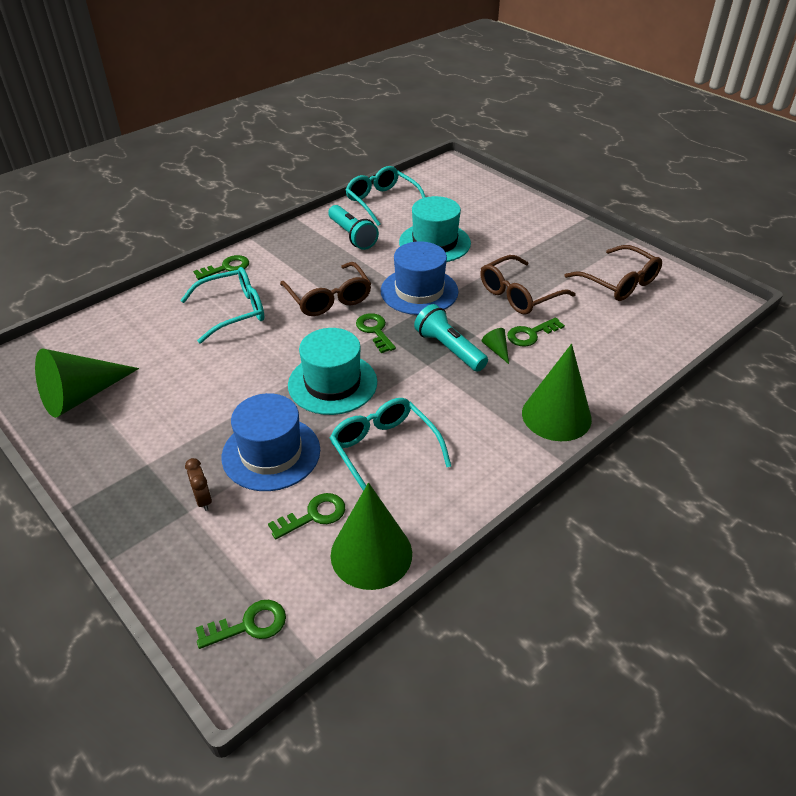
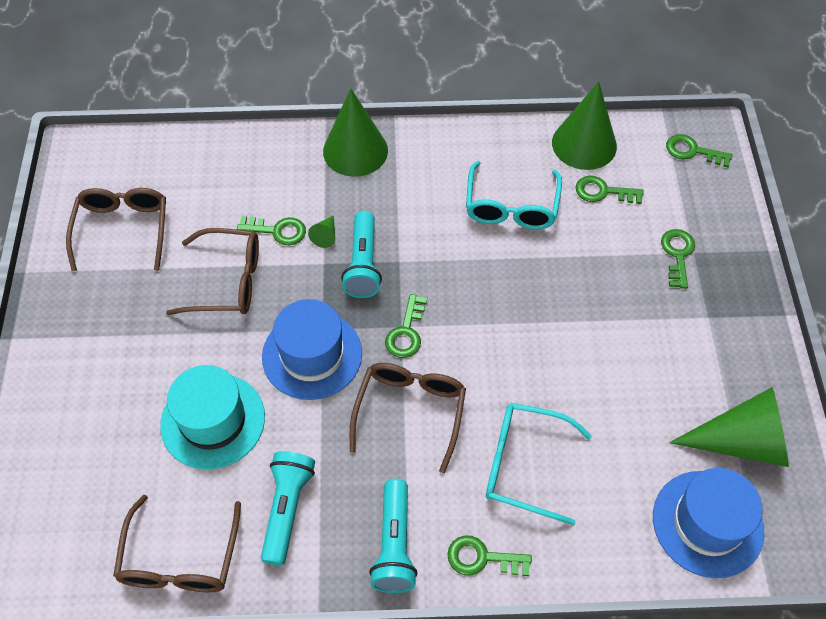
camera: 140 degrees left, 15 degrees up
(203, 500) = (677, 254): brown clock -> green key
(271, 453) = (600, 261): blue hat -> blue hat (707, 523)
(280, 251) = (395, 545): none -> turquoise flashlight
(332, 383) = (498, 296): turquoise hat -> none
(382, 202) = (180, 559): turquoise glasses -> brown glasses

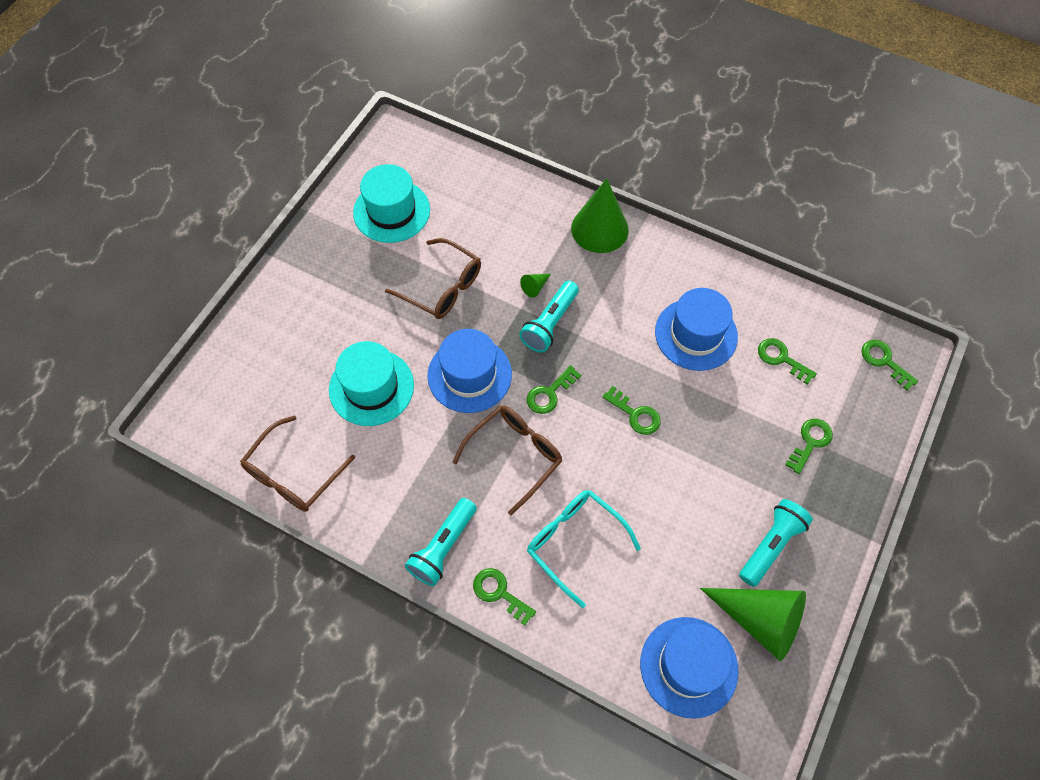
camera: 30 degrees right, 5 degrees up
(123, 230) = (391, 211): brown glasses -> turquoise hat
(277, 231) = (501, 266): green key -> green key (635, 414)
(287, 509) = (384, 479): turquoise flashlight -> turquoise flashlight (770, 545)
(511, 207) = (696, 334): turquoise glasses -> blue hat
(584, 144) = (792, 311): green cone -> none

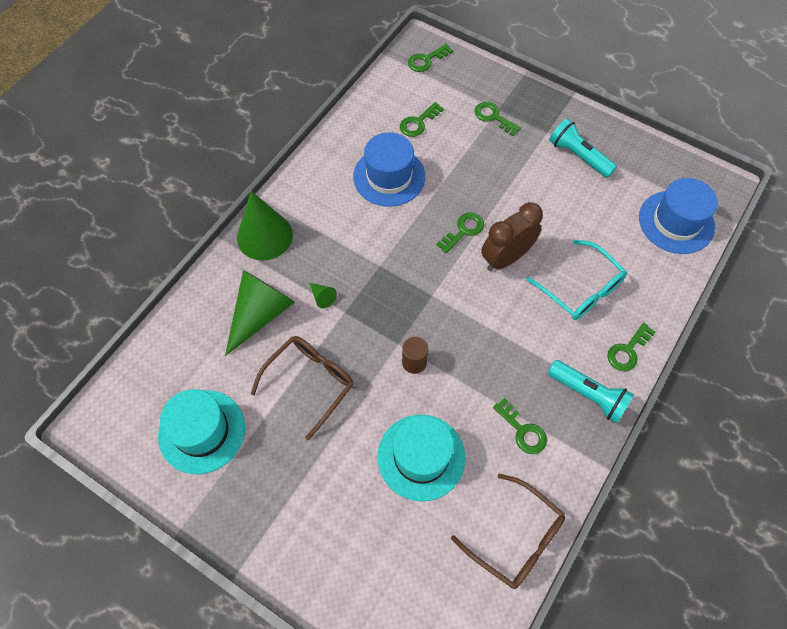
camera: 85 degrees left, 0 degrees up
(469, 375) = (414, 362): blue hat -> brown cylinder
(515, 456) = (500, 329): brown glasses -> none
(549, 393) = (439, 295): green key -> green key (522, 431)
(550, 324) = (365, 288): turquoise flashlight -> none
(574, 542) = (581, 289): turquoise glasses -> turquoise glasses turned 90 degrees counterclockwise
(605, 460) = (506, 258): none -> brown clock
(760, 620) = (637, 172): green cone -> green cone (261, 313)

